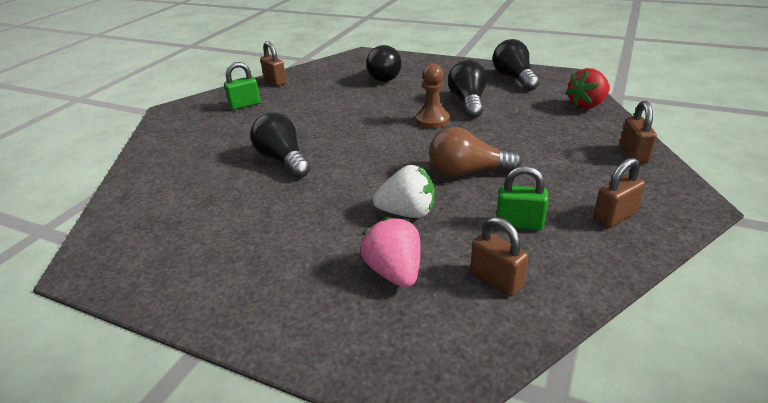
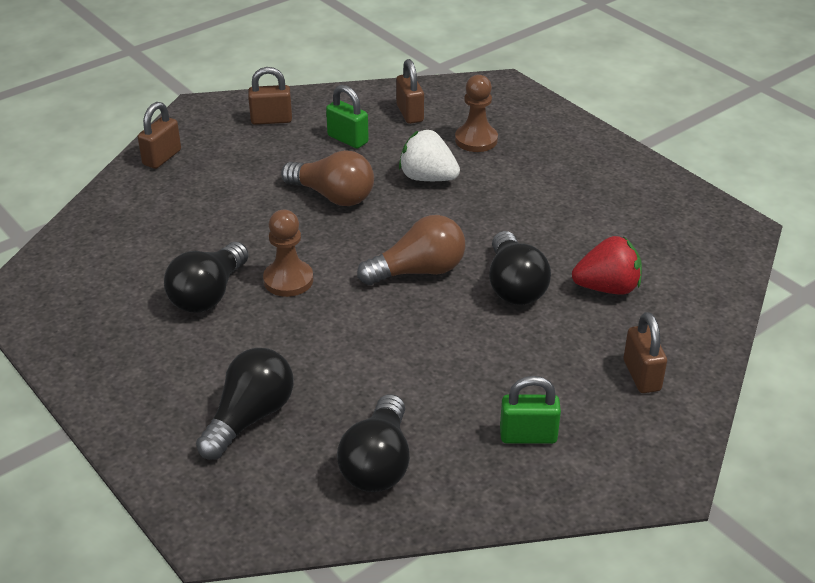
camera: 155 degrees left, 5 degrees up
(275, 81) = (447, 495): brown padlock -> brown padlock (641, 375)
(355, 148) = (418, 271): none -> brown light bulb
(394, 272) = (476, 140): pink strawberry -> brown pawn
(514, 78) = (83, 318): black light bulb -> black light bulb (378, 463)
(586, 105) = (89, 229): red strawberry -> red strawberry (607, 288)

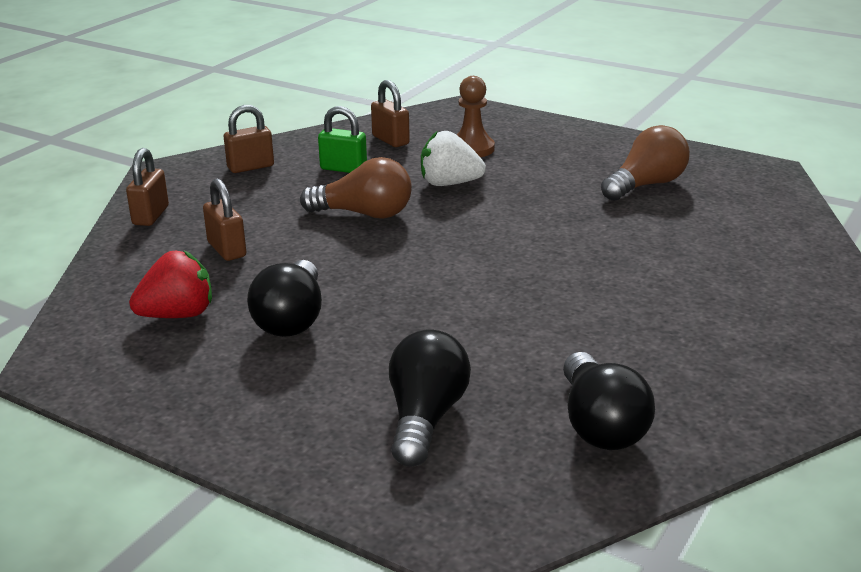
camera: 20 degrees left, 10 degrees down
(288, 280) = (372, 289): brown pawn -> none
(418, 271) = (502, 256): brown light bulb -> brown light bulb (646, 185)
(514, 286) = (606, 249): black light bulb -> none
(528, 436) = (729, 364): green padlock -> none
(607, 288) = (694, 233): red strawberry -> red strawberry (178, 315)
(641, 375) = (788, 292): brown padlock -> brown padlock (227, 249)

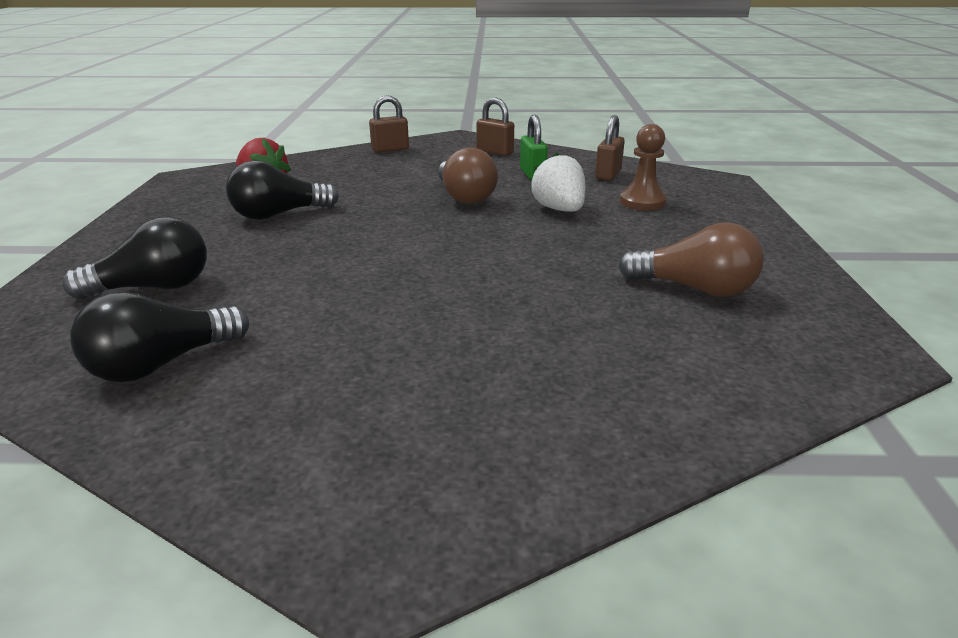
camera: 60 degrees right, 0 degrees up
(227, 249) = (363, 176): brown padlock -> none

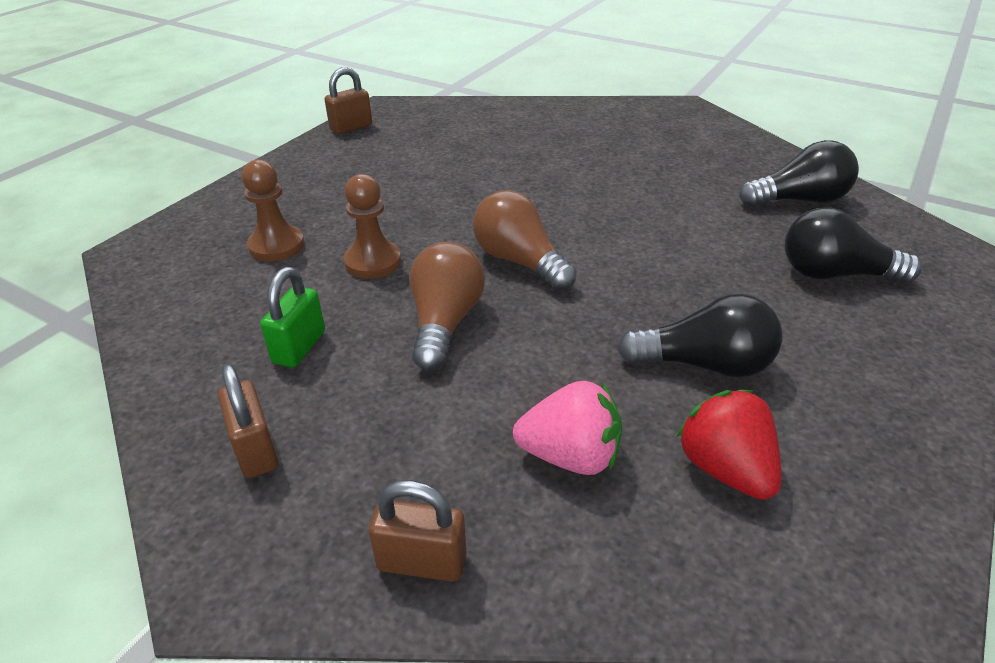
camera: 150 degrees left, 10 degrees up
(346, 176) = (570, 456): none -> pink strawberry
(559, 209) = (373, 262): white strawberry -> brown pawn
(608, 174) = (216, 308): brown padlock -> brown padlock (351, 127)
(694, 288) = (405, 156): brown light bulb -> brown light bulb (520, 261)

